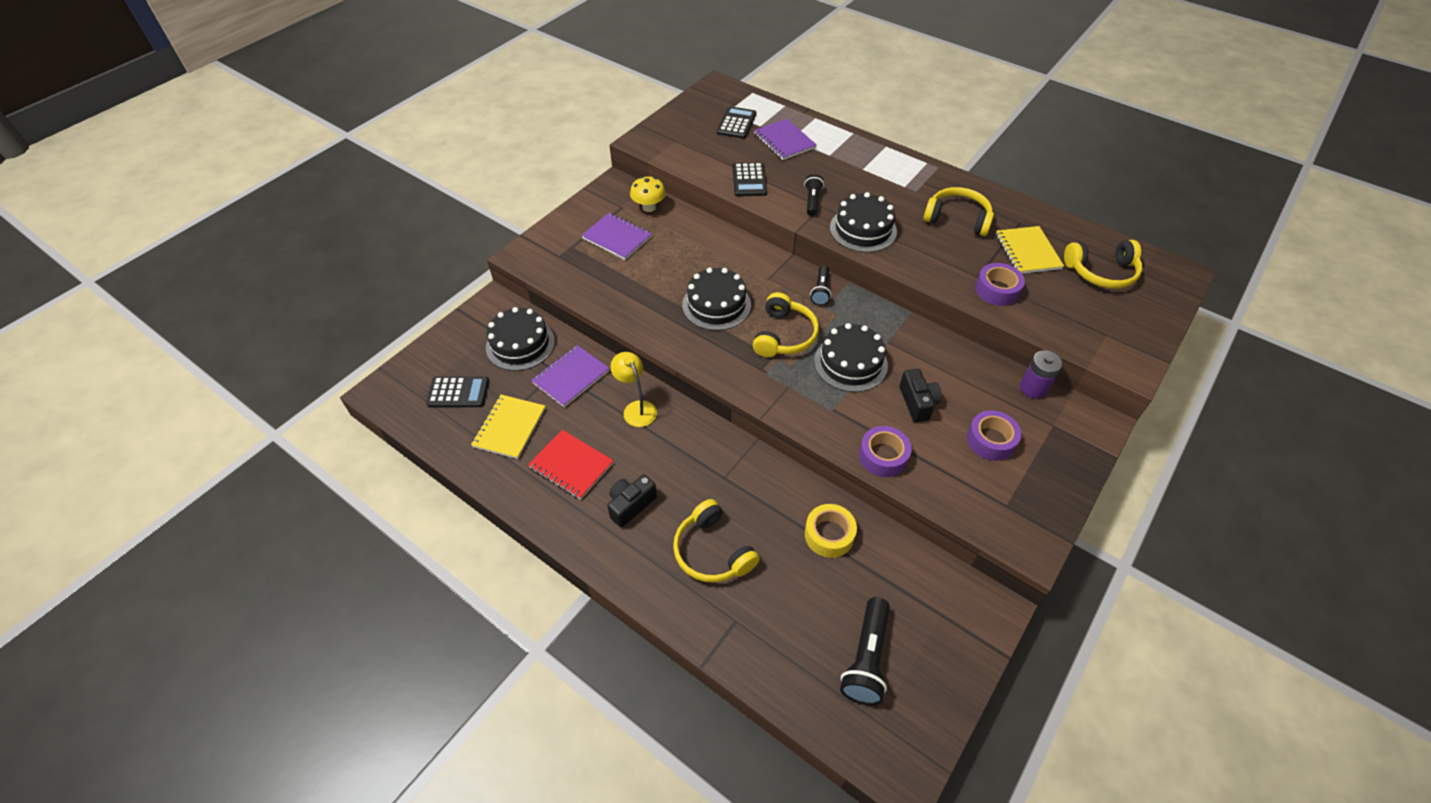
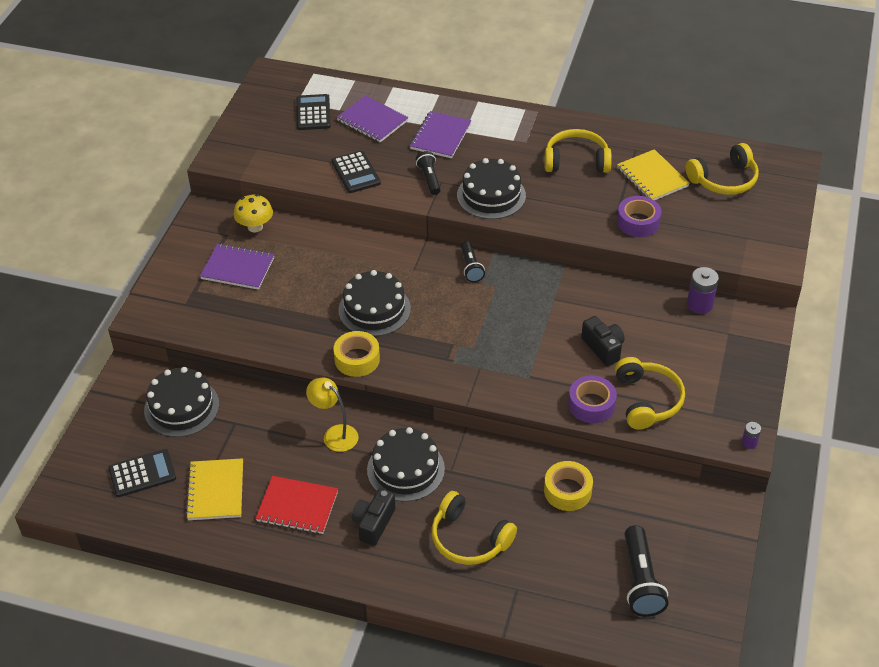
camera: 20 degrees left, 5 degrees down
(571, 377) = (253, 424): purple notebook -> purple notebook (440, 136)
(679, 345) = (357, 359): none -> yellow tape
(784, 335) = (454, 321): yellow headphones -> yellow headphones (647, 400)
(850, 363) = (528, 329): black cake -> black cake (405, 469)
(990, 440) = (679, 362): purple tape -> none
(1036, 549) = (749, 442): none -> purple battery

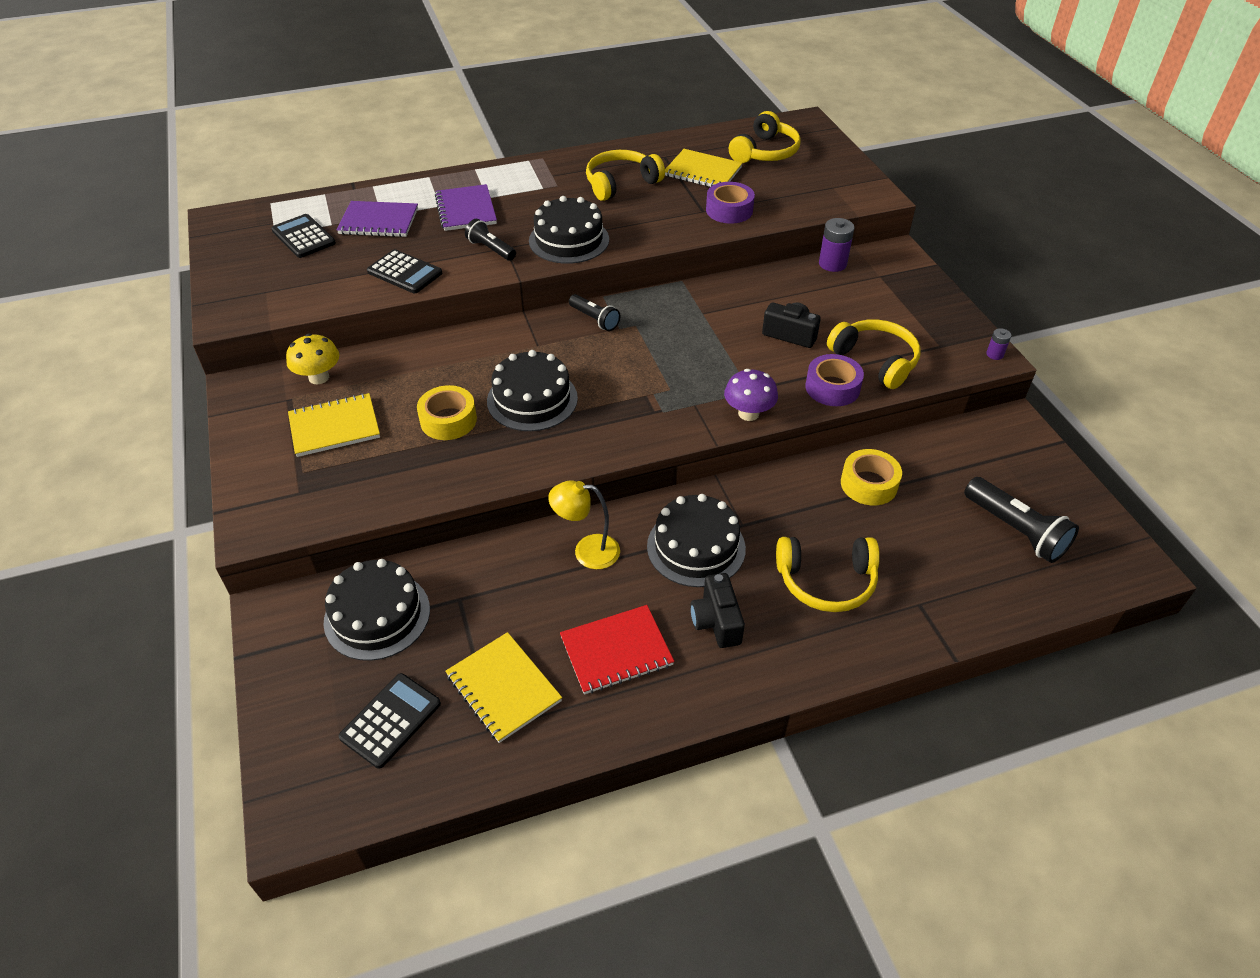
camera: 35 degrees left, 0 degrees up
(238, 268) = (334, 427): purple notebook -> yellow notebook
(357, 359) = (560, 456): yellow tape -> yellow tape (448, 420)
(510, 393) = (748, 413): none -> purple mushroom

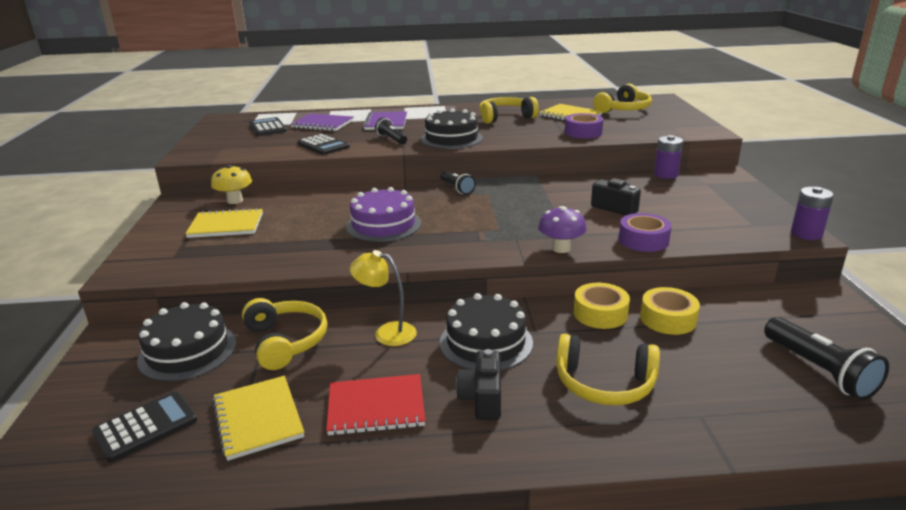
camera: 15 degrees right, 20 degrees down
(448, 420) = (312, 230): yellow tape -> yellow tape (600, 313)
(532, 399) = (383, 225): black cake -> purple cake
(875, 360) = (688, 228): yellow headphones -> yellow headphones (286, 341)
(994, 354) = (806, 234): purple battery -> purple battery, size x1.83

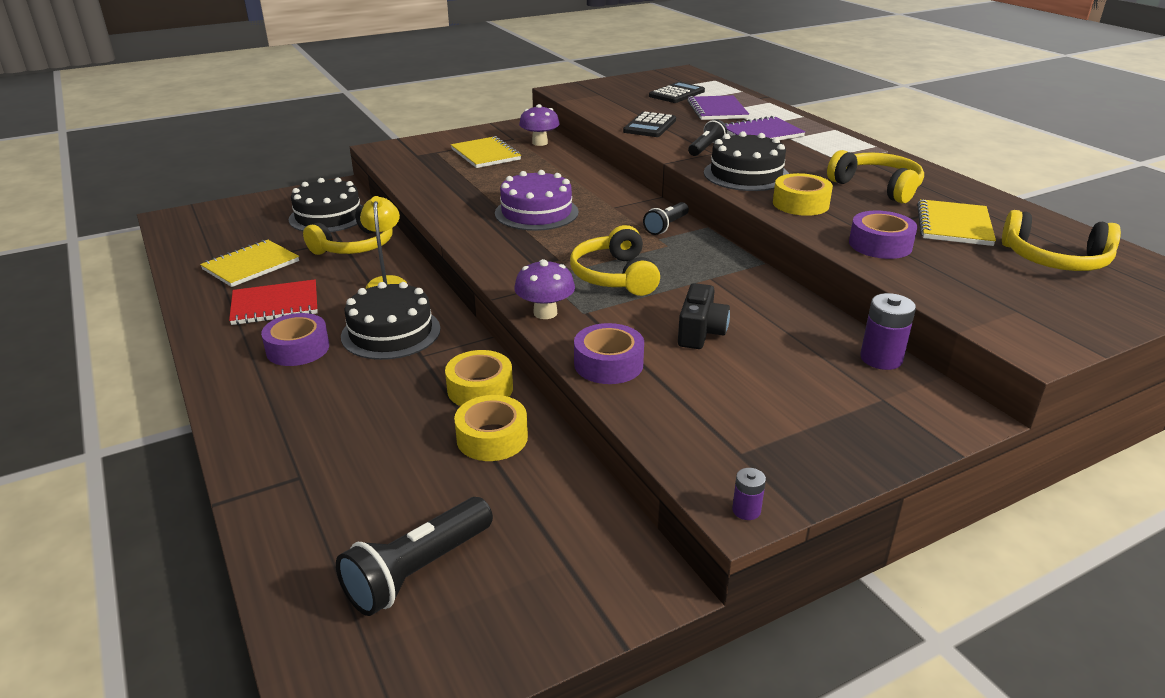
camera: 65 degrees right, 5 degrees up
(146, 426) = (235, 233): black calculator -> none
(235, 201) = (540, 143): yellow mushroom -> purple mushroom
(376, 407) = (275, 305): red notebook -> red notebook turned 75 degrees counterclockwise
(482, 399) = (298, 349): black camera -> purple tape
(512, 136) = (800, 204): none -> yellow tape
(604, 384) = (340, 410): yellow headphones -> yellow headphones (614, 276)
(806, 234) = (746, 510): purple battery -> purple battery, size x0.55

